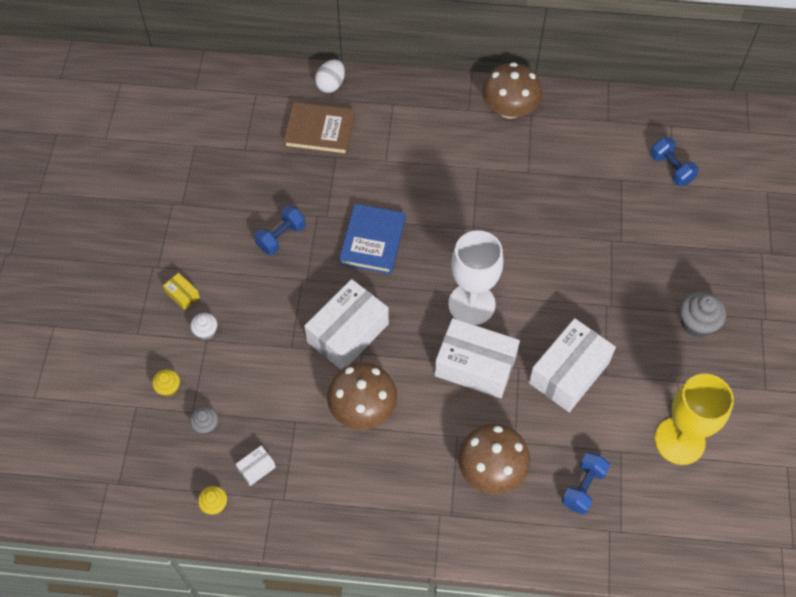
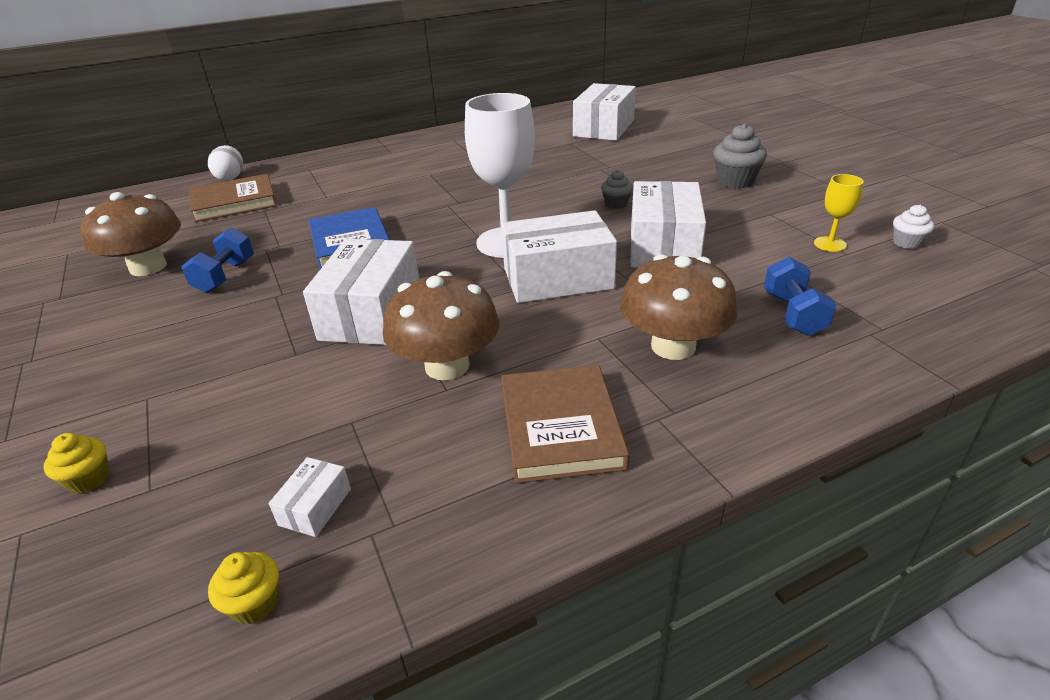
camera: 30 degrees left, 25 degrees down
(182, 295) = (85, 370): yellow box -> none
(206, 331) = (142, 390): white cupcake -> white cupcake (907, 243)
(206, 425) = (186, 495): grey cupcake -> grey cupcake (616, 204)
(389, 489) = (560, 427): none -> brown book
(509, 109) = (430, 142): brown mushroom -> brown mushroom (148, 267)
(671, 169) = (604, 128): blue dumbbell -> white box
(679, 441) = (830, 244): yellow goblet -> yellow goblet, size x0.47

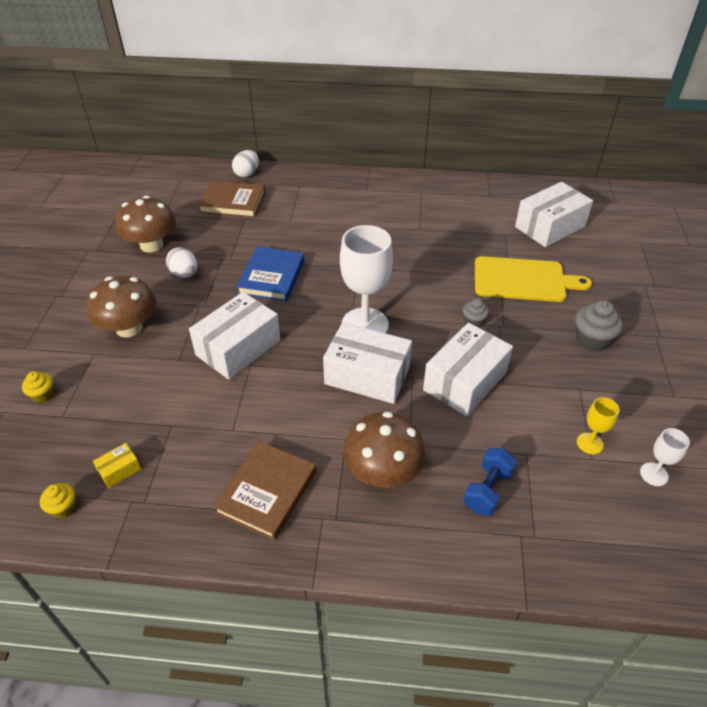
camera: 30 degrees right, 10 degrees up
(225, 276) = (184, 274): blue dumbbell -> white egg
(315, 507) = (119, 470): white box -> yellow box
(447, 366) = (246, 413): brown mushroom -> brown mushroom (129, 328)
(625, 164) = (523, 280): none -> yellow cutting board
(907, 243) = (654, 474): white cupcake -> white goblet

